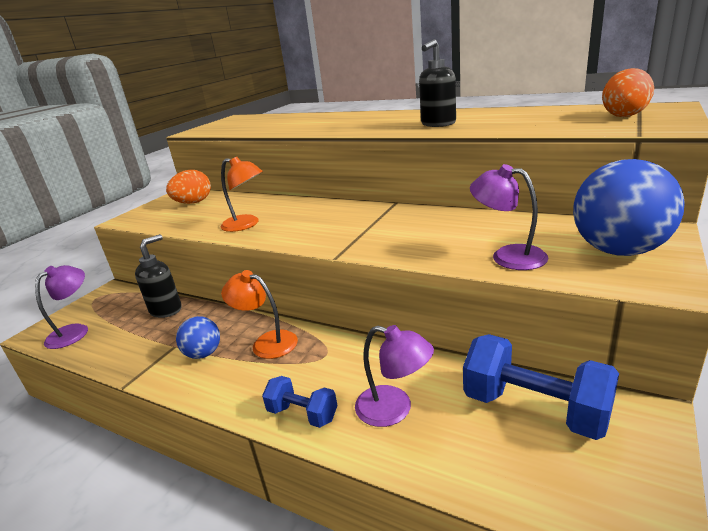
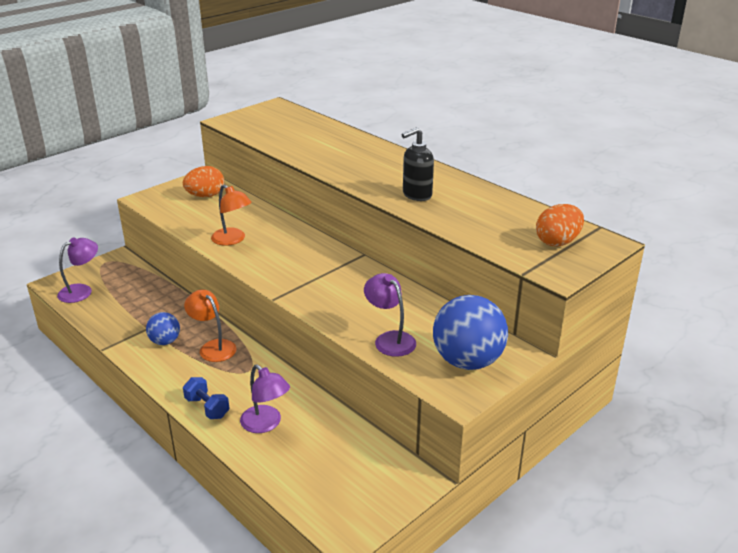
camera: 15 degrees right, 5 degrees up
(166, 310) = (154, 293): black soap dispenser -> none
(535, 409) = (353, 453): blue dumbbell -> none

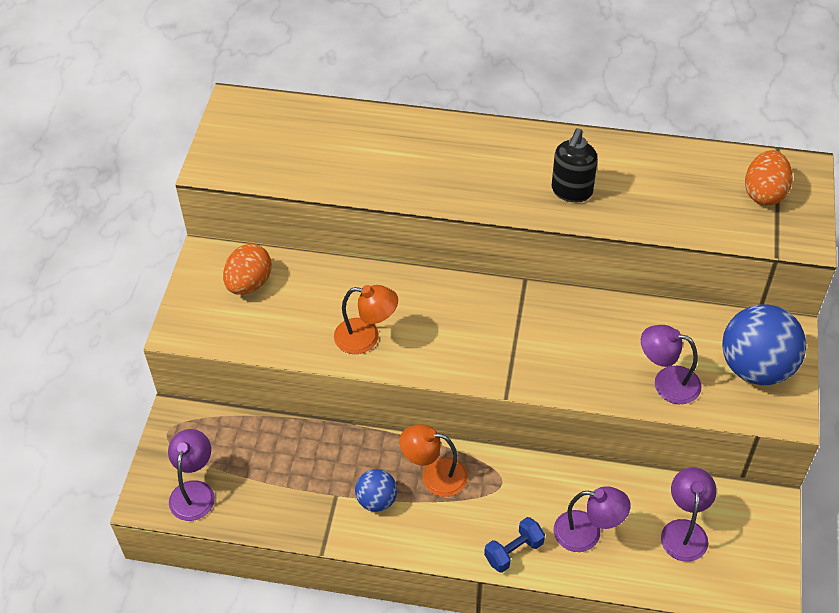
camera: 35 degrees left, 20 degrees up
(207, 408) = (513, 551): blue dumbbell -> blue dumbbell turned 45 degrees counterclockwise
(334, 459) = (684, 531): none -> purple lamp

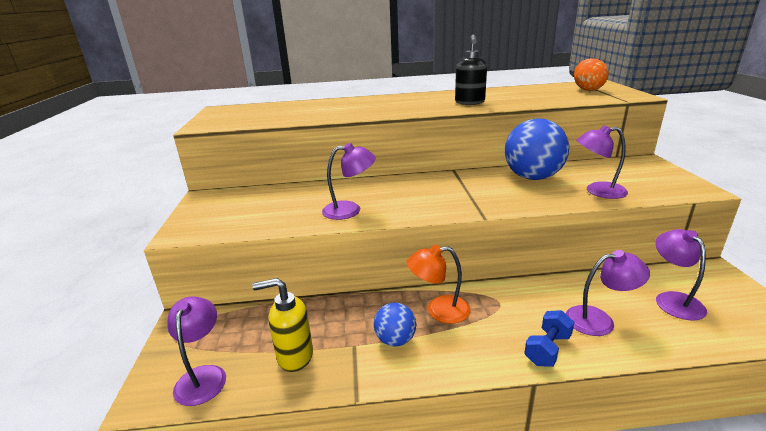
camera: 15 degrees left, 25 degrees down
(249, 283) = (242, 202): orange egg -> none
(278, 493) = (294, 356): none -> yellow soap dispenser
(366, 337) = (350, 210): orange lamp -> purple lamp
(755, 367) = (648, 176): blue ball -> blue ball (532, 177)

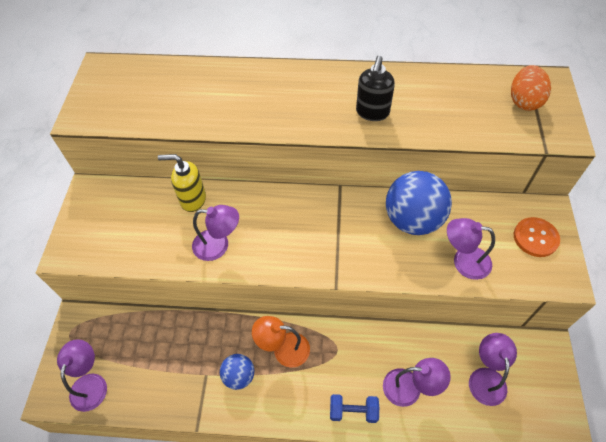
camera: 10 degrees right, 30 degrees up
(294, 356) = (159, 377): yellow soap dispenser -> yellow soap dispenser (192, 199)
(547, 349) = (353, 411): blue dumbbell -> blue dumbbell turned 45 degrees clockwise
(649, 173) = (535, 238): none -> orange button

